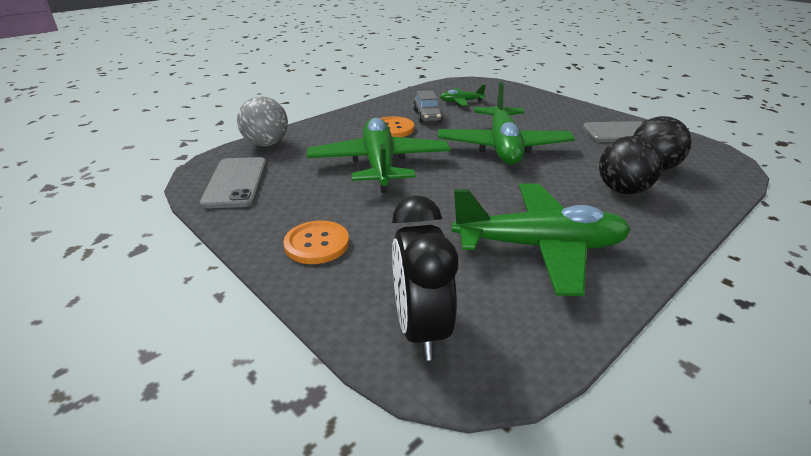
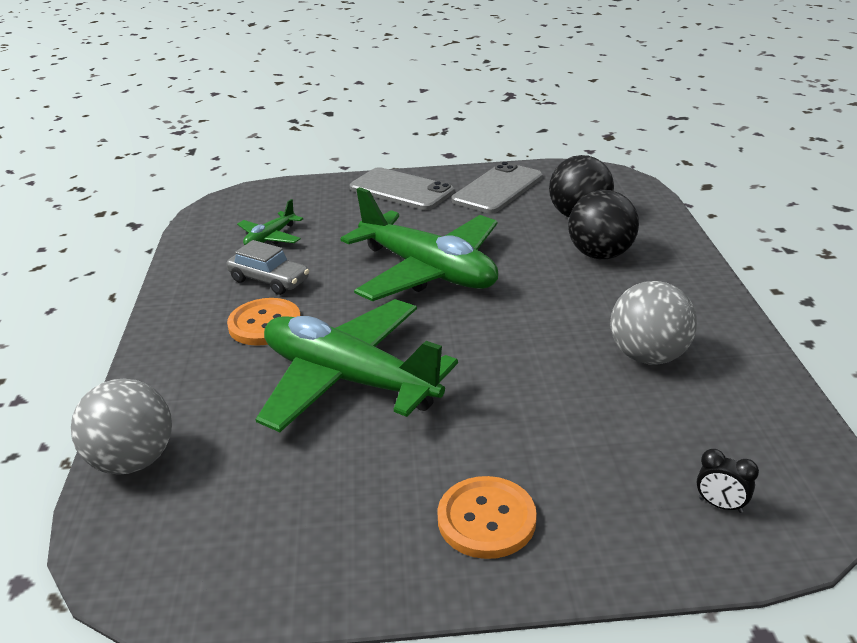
camera: 50 degrees left, 0 degrees up
(236, 182) = (221, 542): grey phone -> grey phone (401, 190)
(421, 329) = (720, 505): black clock -> black clock, size x0.40
(539, 247) = (648, 356): green plane -> grey ball

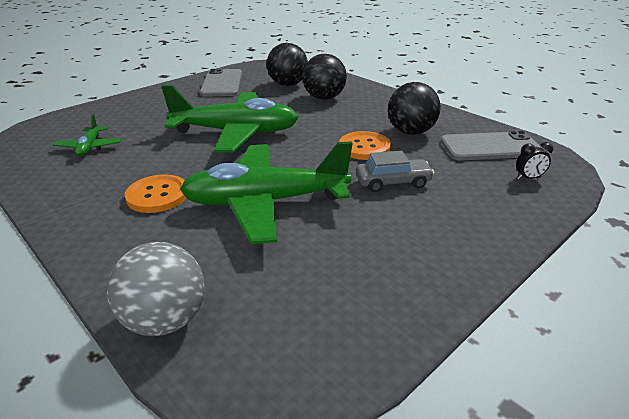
camera: 40 degrees left, 0 degrees up
(269, 280) = (124, 170): grey car -> grey car (393, 182)
(401, 190) = (157, 98): grey phone -> grey phone (490, 147)
(486, 519) = (445, 233): orange button -> orange button (364, 147)
(648, 356) = (411, 132): grey ball -> black ball

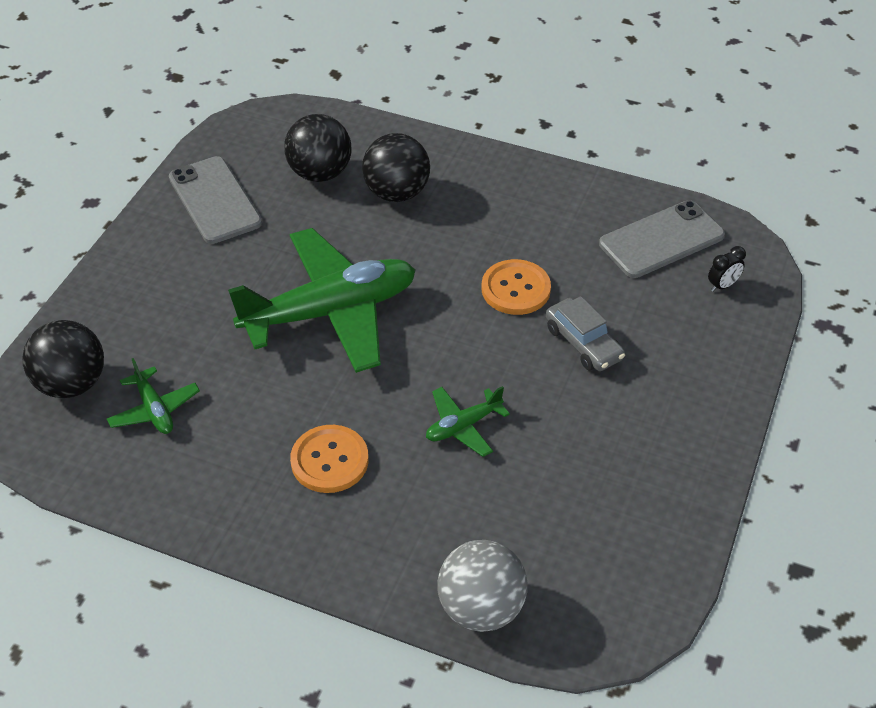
camera: 25 degrees left, 15 degrees up
(265, 202) = (463, 426): green plane -> green plane, size x0.44
(393, 182) = (583, 343): grey car -> grey car turned 90 degrees clockwise
(411, 132) = (555, 238): black ball -> black ball (72, 383)

